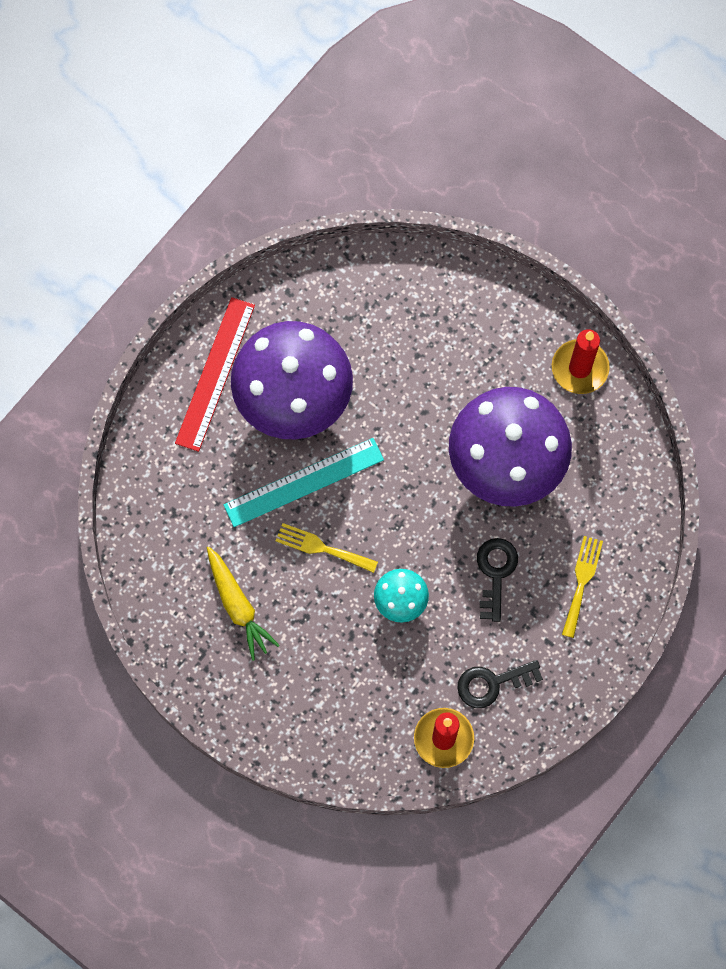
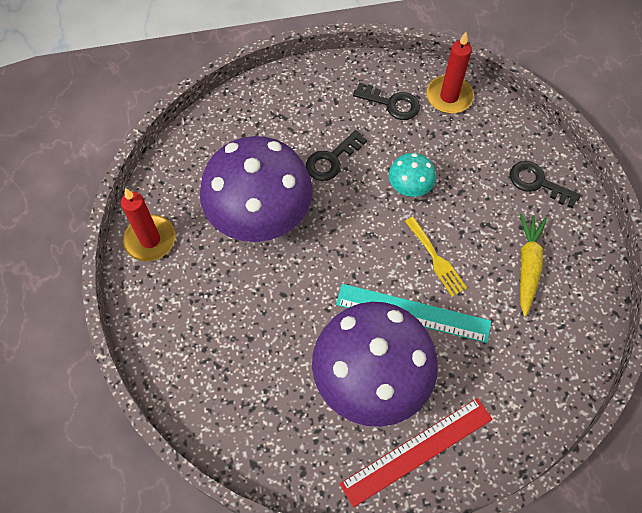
camera: 140 degrees left, 10 degrees down
(287, 703) = (537, 183): none -> black key
(582, 582) = (282, 117): yellow fork -> none

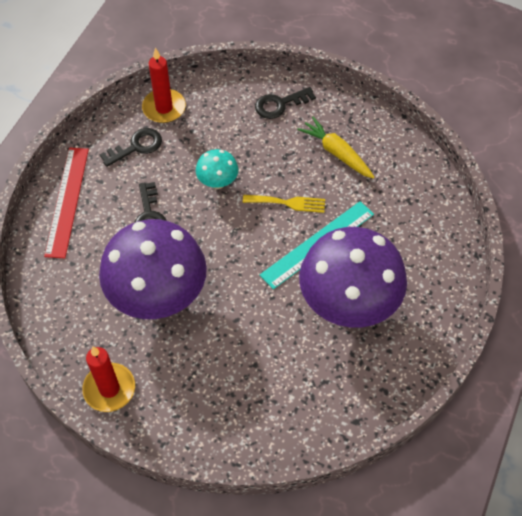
camera: 55 degrees left, 5 degrees down
(417, 451) = (419, 307): red ruler -> red ruler (67, 201)

